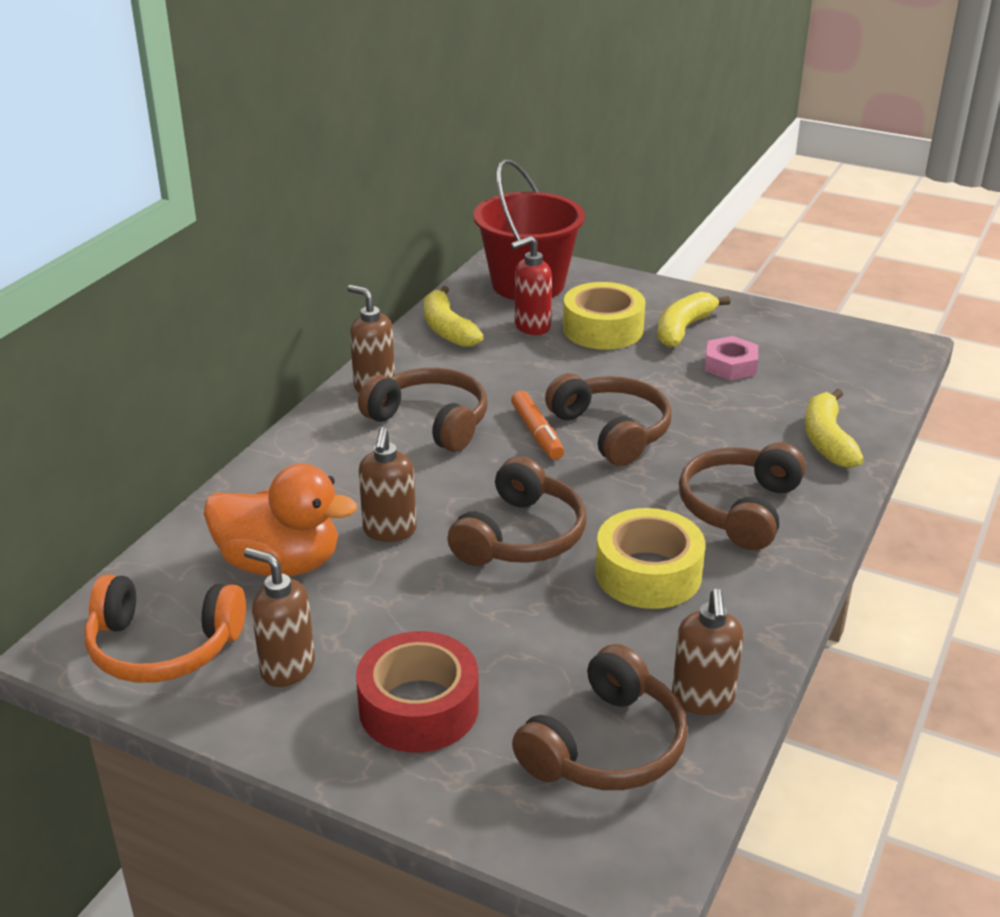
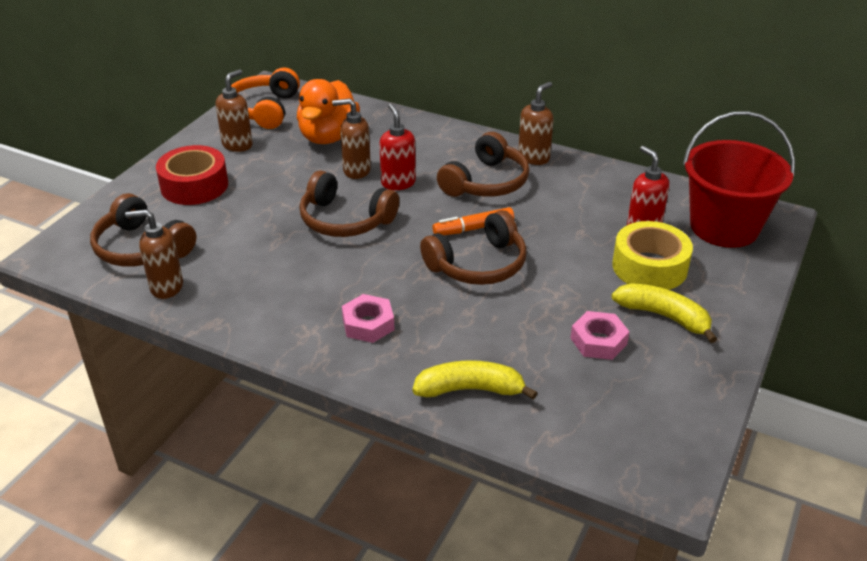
camera: 90 degrees right, 5 degrees up
(427, 492) = (398, 183): none -> red soap dispenser
(447, 329) = (627, 186): yellow banana -> none
(648, 573) = (295, 272): yellow tape -> none
(740, 509) = (368, 324): brown headphones -> pink nut

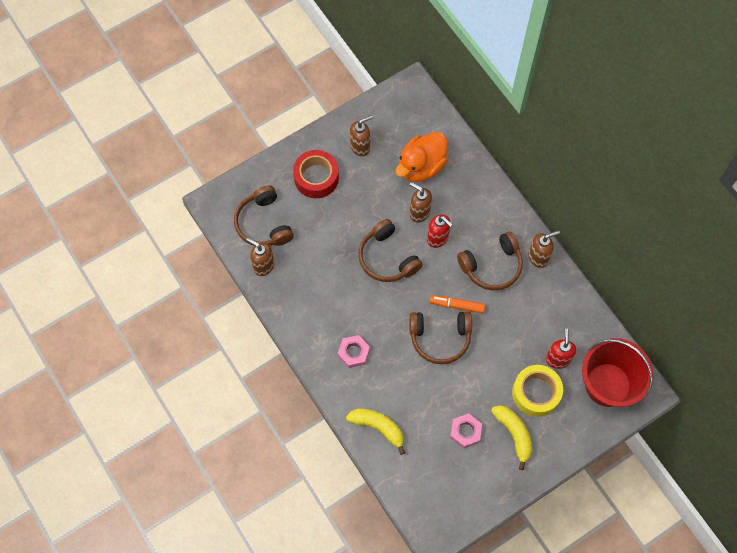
camera: 30 degrees right, 30 degrees up
(264, 110) = (395, 114): orange headphones -> none
(398, 183) = (438, 238): red soap dispenser -> red soap dispenser turned 120 degrees clockwise

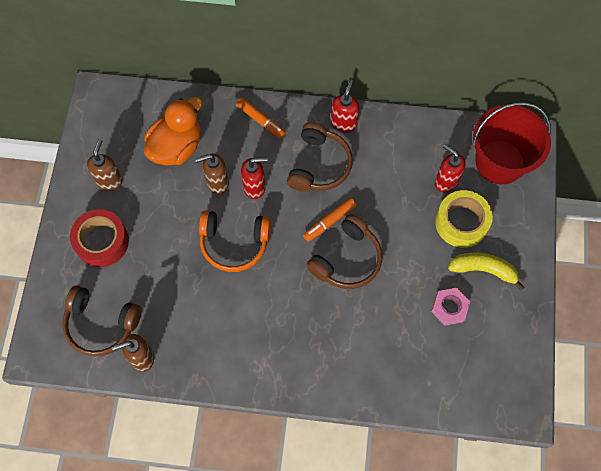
camera: 50 degrees left, 0 degrees up
(353, 353) = (297, 344): pink nut -> none
(378, 427) = (385, 380): yellow banana -> none
(387, 258) = (234, 243): brown headphones -> orange headphones
(421, 166) = (176, 147): orange duck -> orange duck turned 135 degrees counterclockwise
(489, 203) = (261, 121): none -> orange marker
(538, 257) = (344, 123): brown soap dispenser -> red soap dispenser

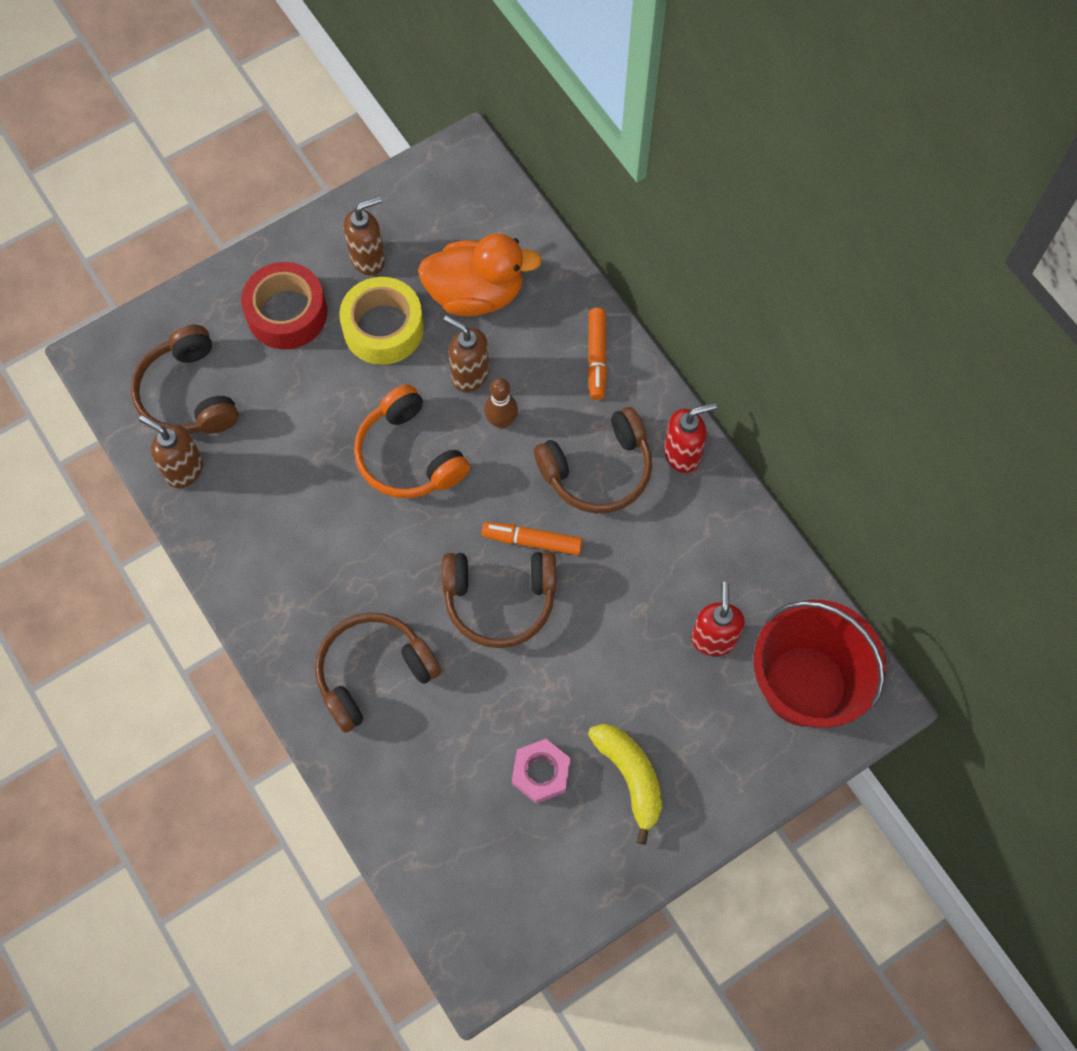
camera: 50 degrees right, 0 degrees up
(255, 187) = (501, 421): red soap dispenser -> brown bowling pin
(334, 347) = (373, 673): none -> brown headphones
(461, 222) = (672, 701): yellow tape -> yellow tape (383, 328)

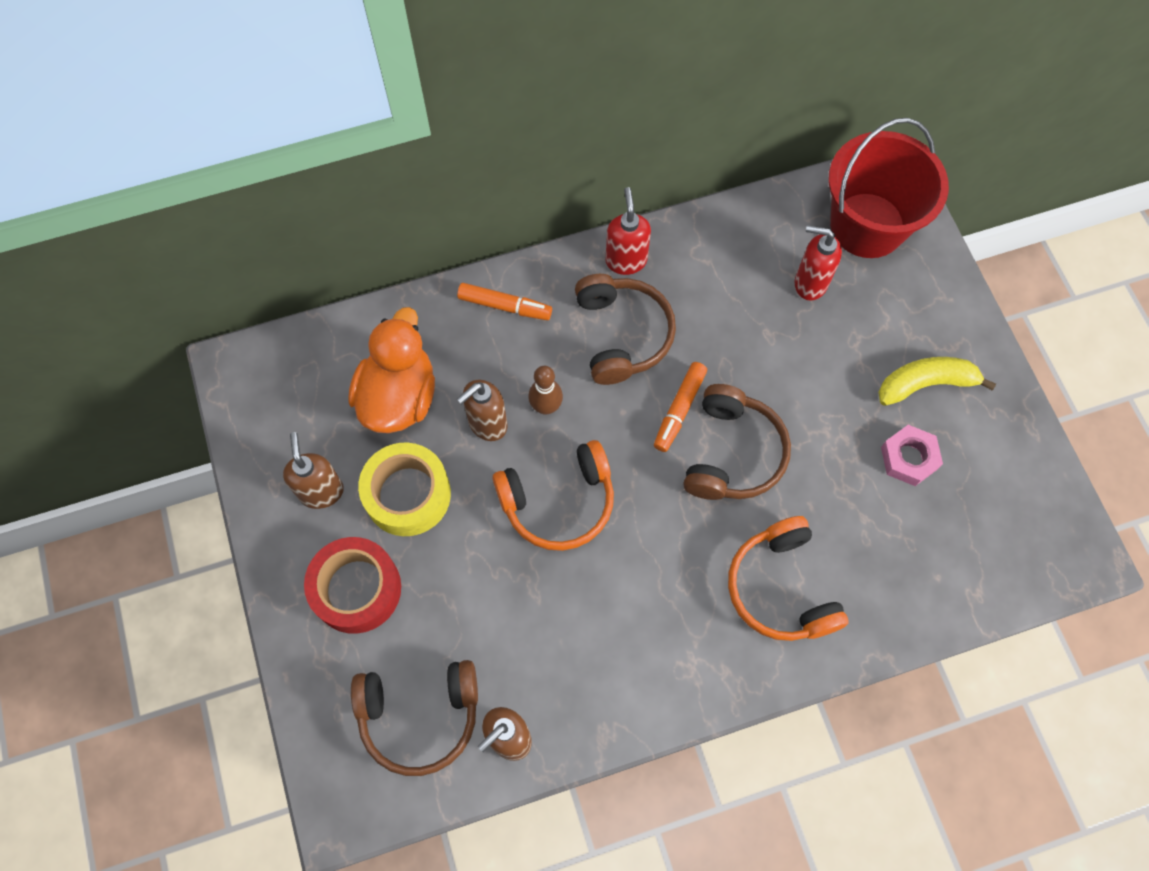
camera: 75 degrees left, 0 degrees up
(373, 673) = (781, 588): brown headphones -> orange headphones

